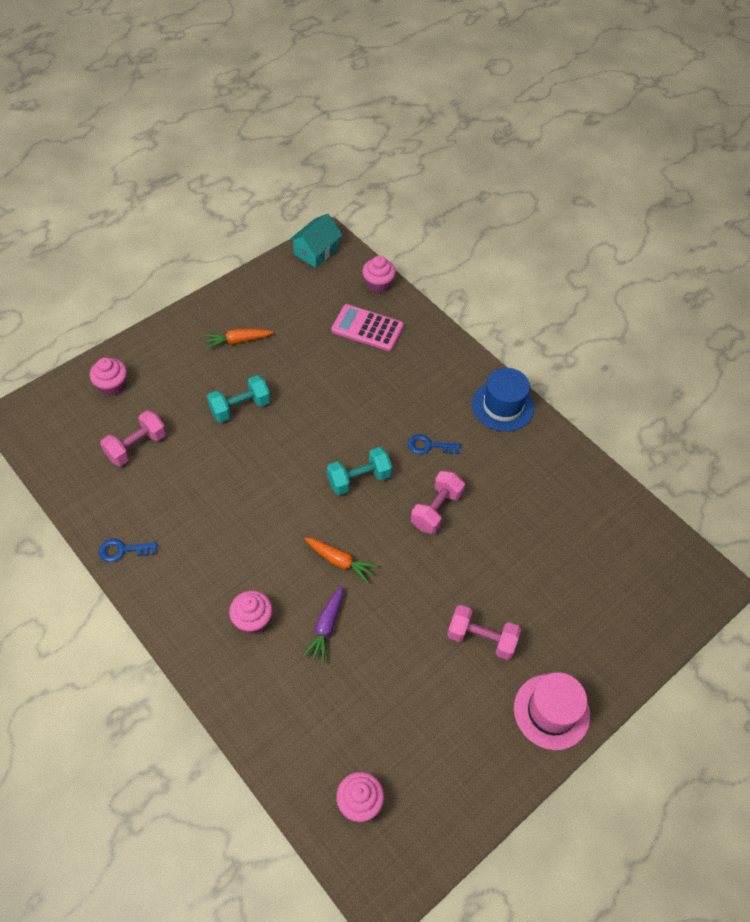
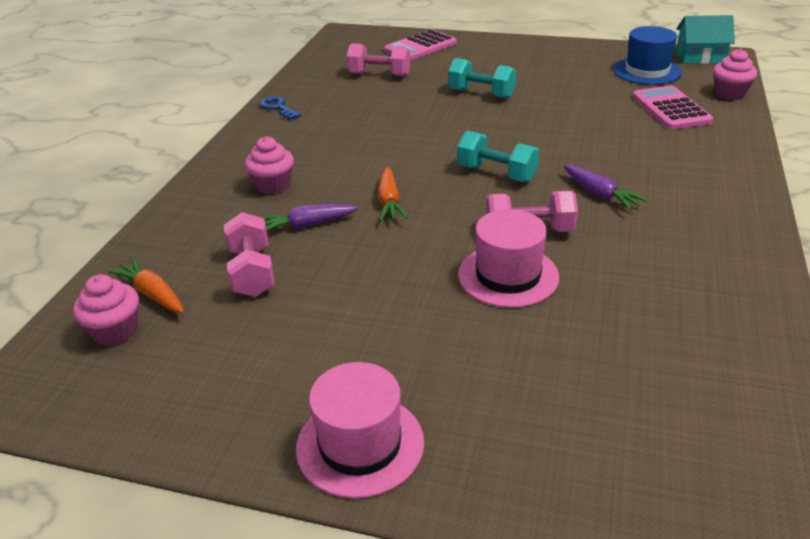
camera: 60 degrees right, 20 degrees down
(112, 386) = (420, 47): pink cupcake -> pink calculator
(238, 341) = (544, 67): orange carrot -> orange carrot (152, 294)
(429, 446) = (599, 194): blue key -> purple carrot
(469, 552) = (508, 275): none -> pink hat
(481, 638) = (403, 333): pink dumbbell -> pink dumbbell (252, 272)
(502, 406) = (734, 217): blue hat -> blue hat (647, 71)

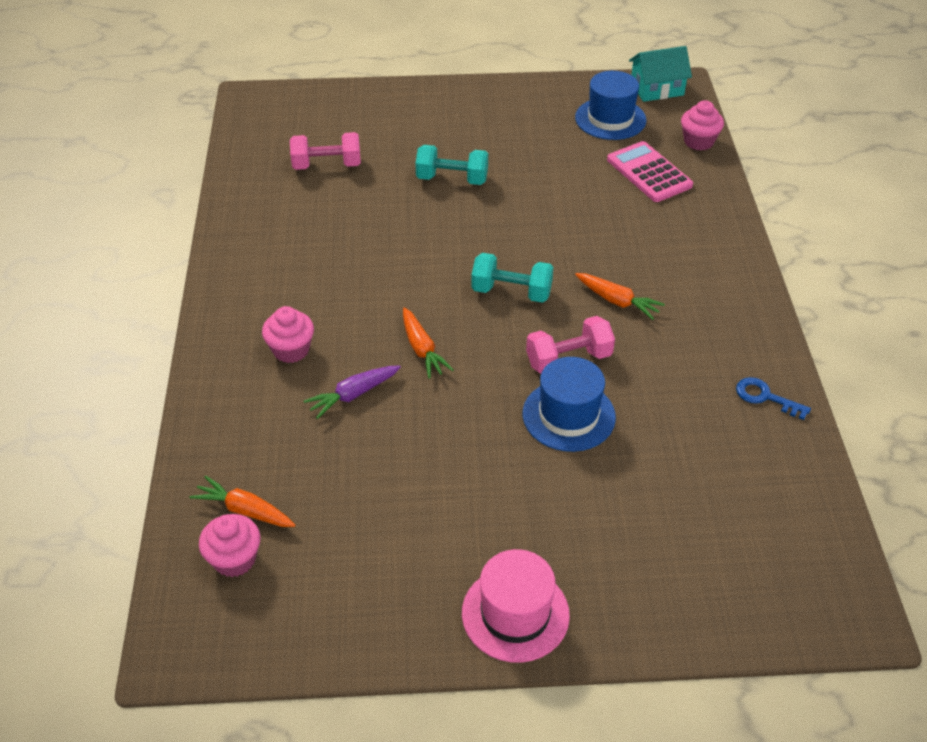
camera: 20 degrees left, 10 degrees up
(252, 272) = (330, 463): pink dumbbell -> none
(278, 107) = (235, 236): blue key -> blue key (765, 397)
(420, 47) = (352, 111): pink calculator -> none
(508, 275) = (568, 415): pink hat -> blue hat
(599, 194) = (617, 301): purple carrot -> orange carrot

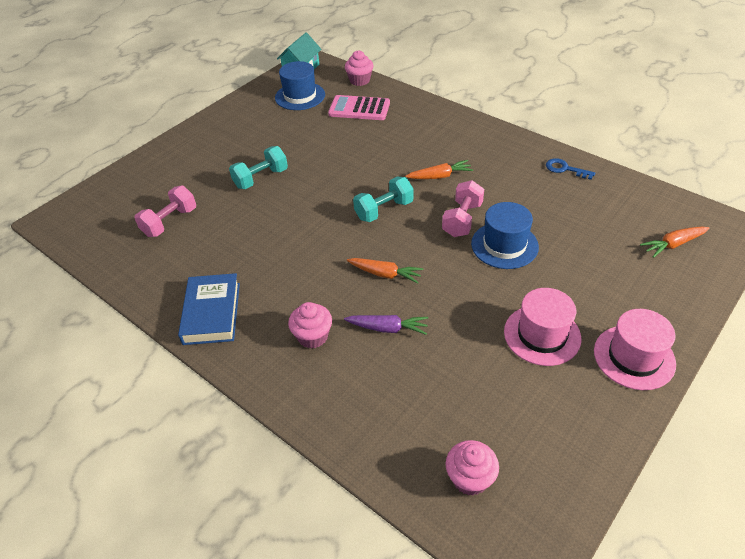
camera: 45 degrees left, 0 degrees up
(245, 510) = (431, 446): orange carrot -> orange carrot (673, 244)
(251, 268) = (212, 313): none -> blue book
(353, 395) = (387, 328): purple carrot -> purple carrot turned 90 degrees counterclockwise
(467, 518) = (542, 335): none -> pink hat
(765, 397) = (565, 169): blue key -> blue key turned 45 degrees clockwise

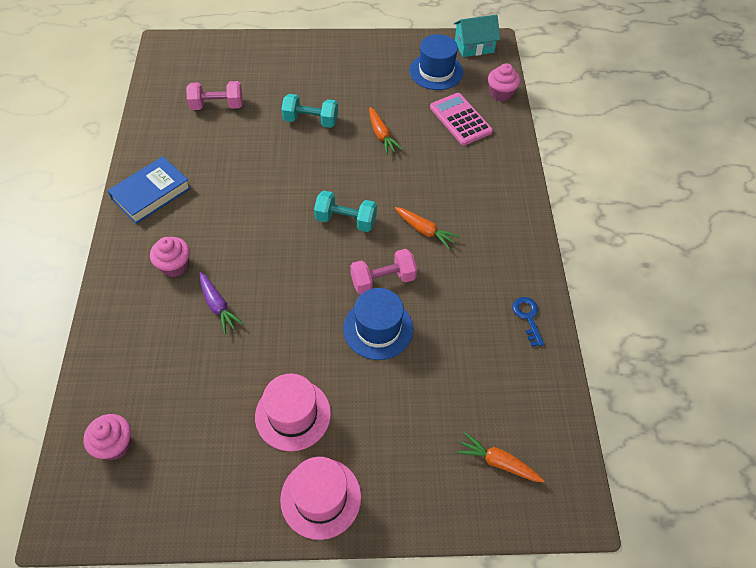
camera: 45 degrees right, 10 degrees up
(385, 274) = (273, 268): orange carrot -> orange carrot (381, 135)

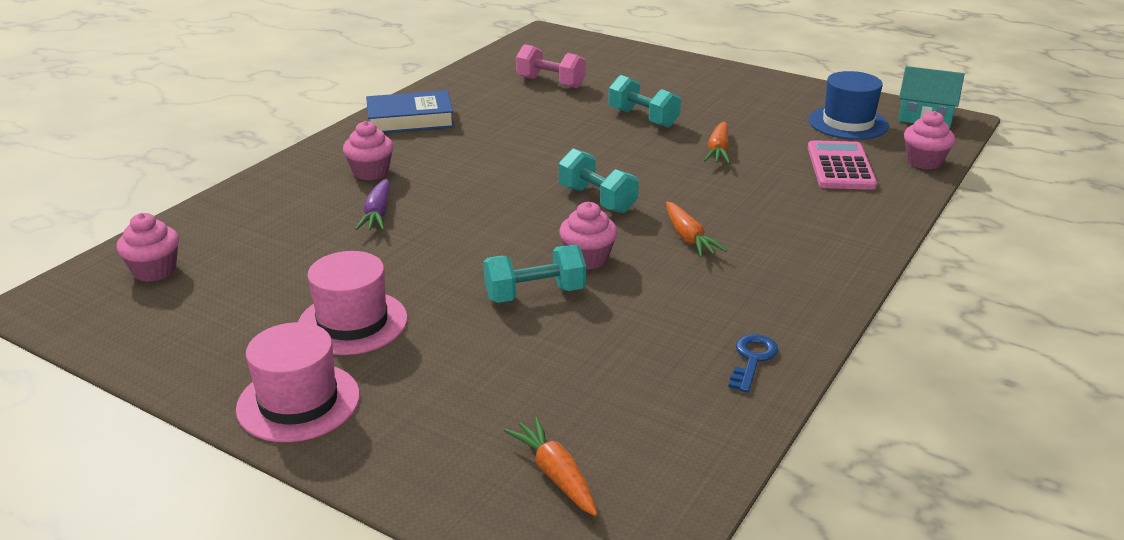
camera: 35 degrees right, 25 degrees down
(378, 328) = (535, 294): blue hat -> turquoise dumbbell
(383, 280) = (587, 259): pink dumbbell -> pink cupcake

